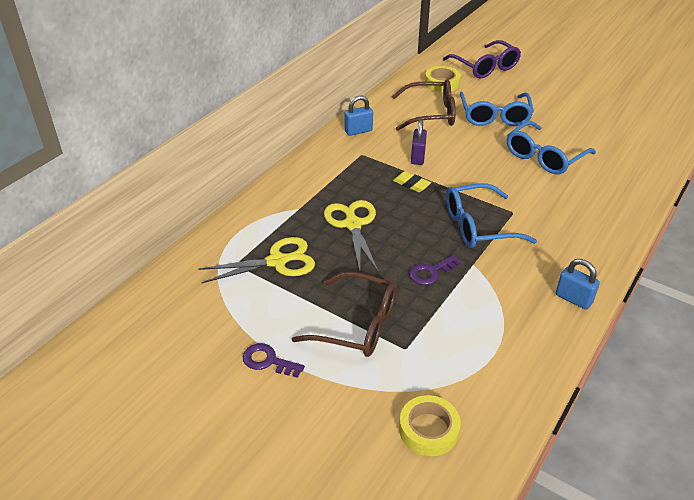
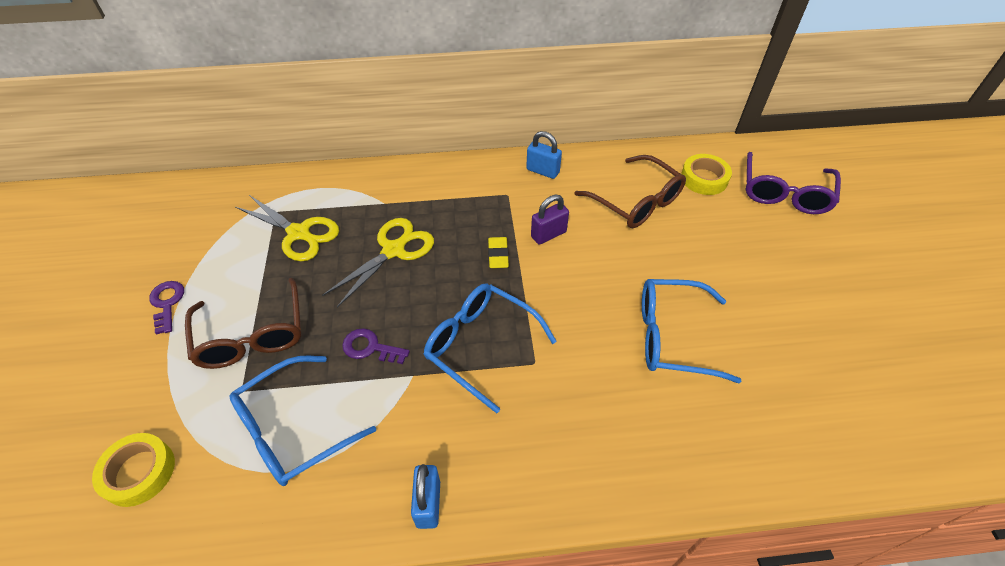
camera: 50 degrees right, 10 degrees up
(494, 116) = (698, 251): blue glasses -> blue glasses (294, 428)

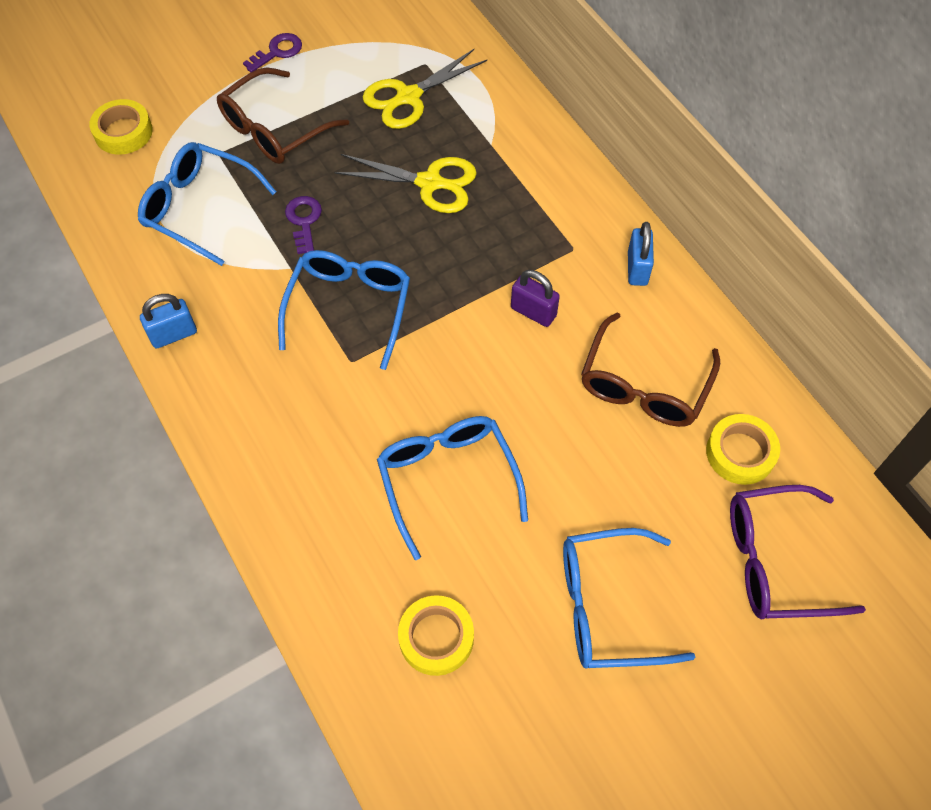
camera: 65 degrees right, 10 degrees up
(299, 233) = (408, 97): yellow scissors -> yellow scissors turned 45 degrees clockwise
(498, 255) = (475, 276): yellow eraser -> none
(801, 282) = (609, 606): none -> blue glasses
(809, 394) = (436, 638): none -> yellow tape

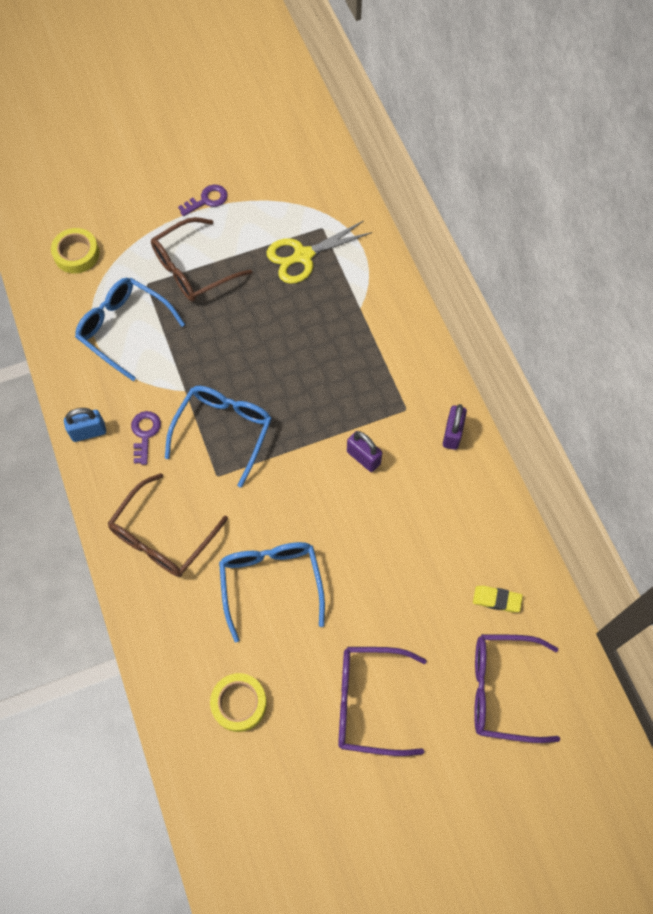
camera: 10 degrees right, 5 degrees up
(304, 221) = (202, 352): purple key -> purple key (145, 433)
(430, 183) = (305, 335): yellow scissors -> none
(609, 606) = (370, 702): blue glasses -> purple glasses
(637, 268) = (452, 434): blue padlock -> purple padlock
(644, 384) = (436, 531): brown glasses -> brown glasses (163, 535)
(740, 453) = (496, 600): yellow tape -> yellow eraser

